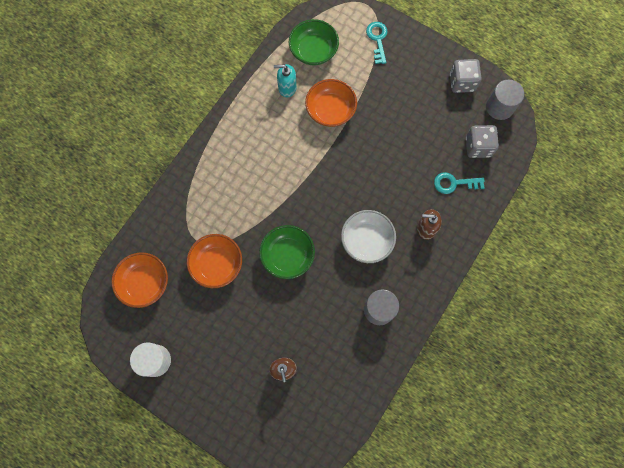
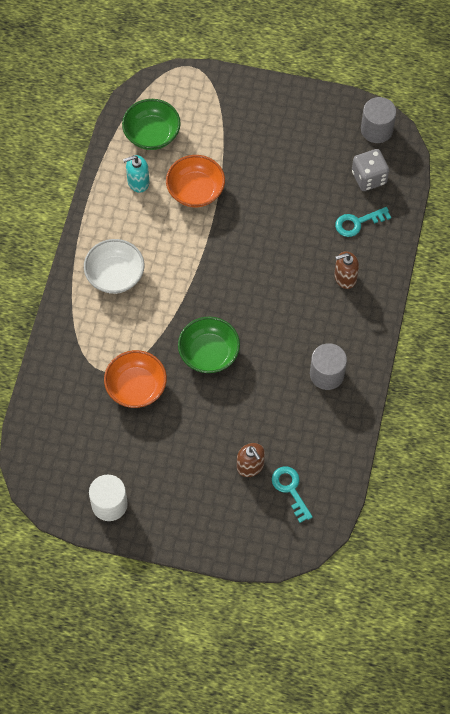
camera: 20 degrees left, 10 degrees down
(145, 283) = (65, 432): orange bowl -> none
(366, 240) = (287, 310): white bowl -> white bowl (115, 275)
(377, 39) = (218, 100): turquoise key -> turquoise key (290, 489)
(462, 82) = (327, 117): grey dice -> none

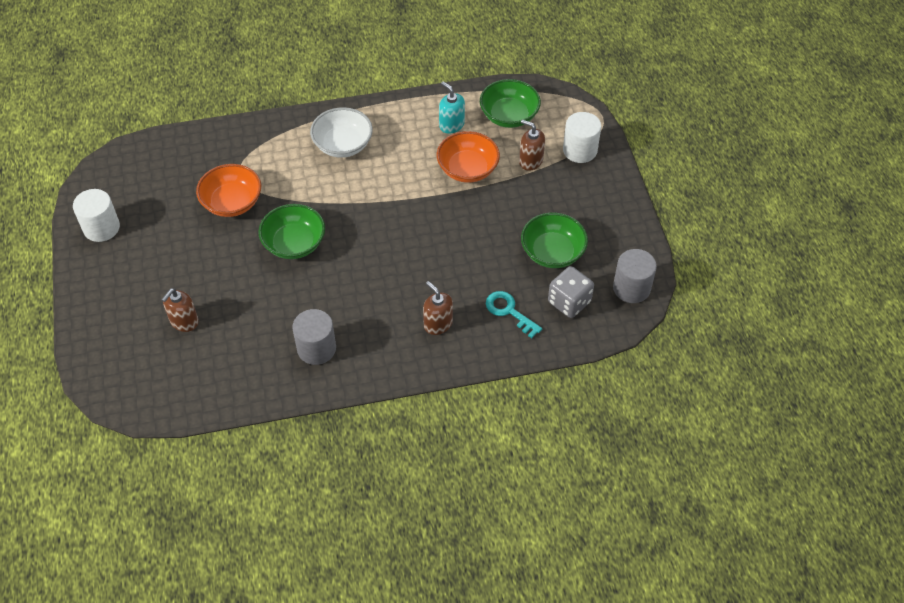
camera: 65 degrees right, 10 degrees down
(211, 140) = (530, 161): none -> brown soap dispenser
(219, 100) = (580, 150): none -> white cylinder
(290, 489) = (171, 364): turquoise key -> none
(315, 167) = (552, 252): none -> green bowl

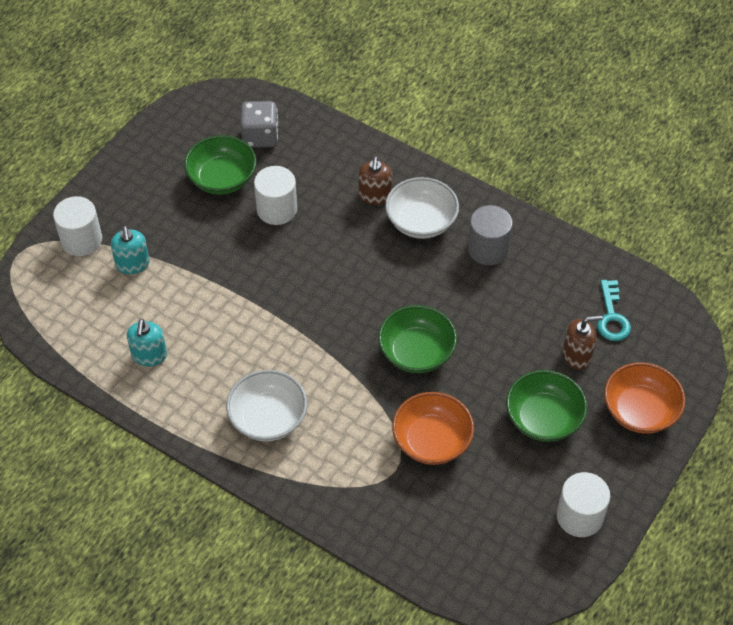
camera: 135 degrees left, 0 degrees up
(384, 331) = (421, 221): none -> white bowl
(467, 169) = (192, 300): orange bowl -> orange bowl (640, 411)
(490, 261) = (277, 209): none -> white cylinder
(509, 116) = (90, 321): green bowl -> green bowl (543, 419)
(509, 311) = (311, 163): turquoise key -> turquoise key (612, 317)
(530, 161) = (132, 264): brown soap dispenser -> turquoise soap dispenser
(631, 288) = (203, 111): grey cylinder -> none

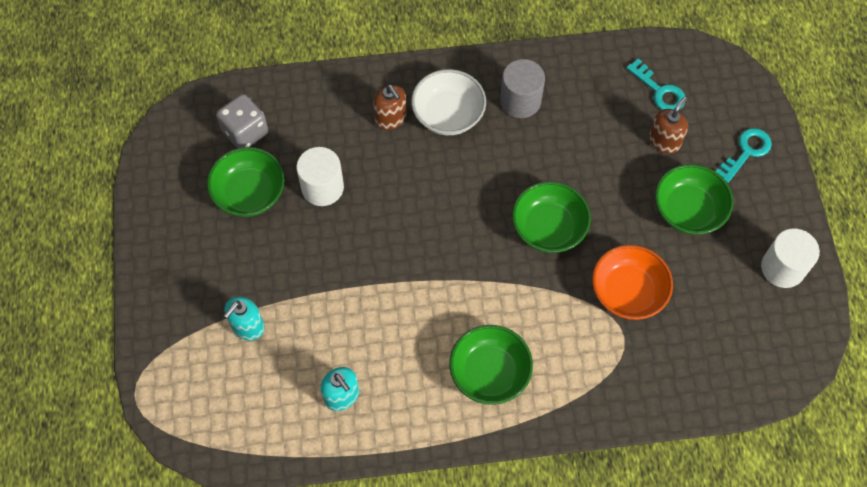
camera: 40 degrees left, 10 degrees up
(81, 240) = (180, 338): white cylinder -> none
(132, 264) = (247, 326): turquoise soap dispenser -> turquoise soap dispenser turned 90 degrees clockwise
(268, 418) = (489, 373): white bowl -> green bowl
(640, 411) = (746, 152): orange bowl -> turquoise key

